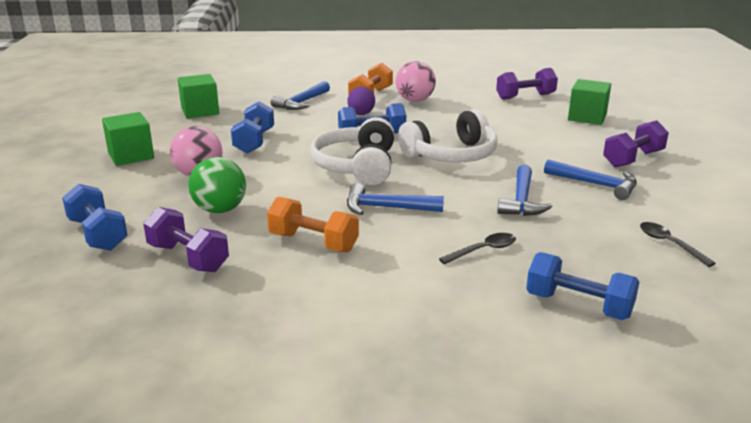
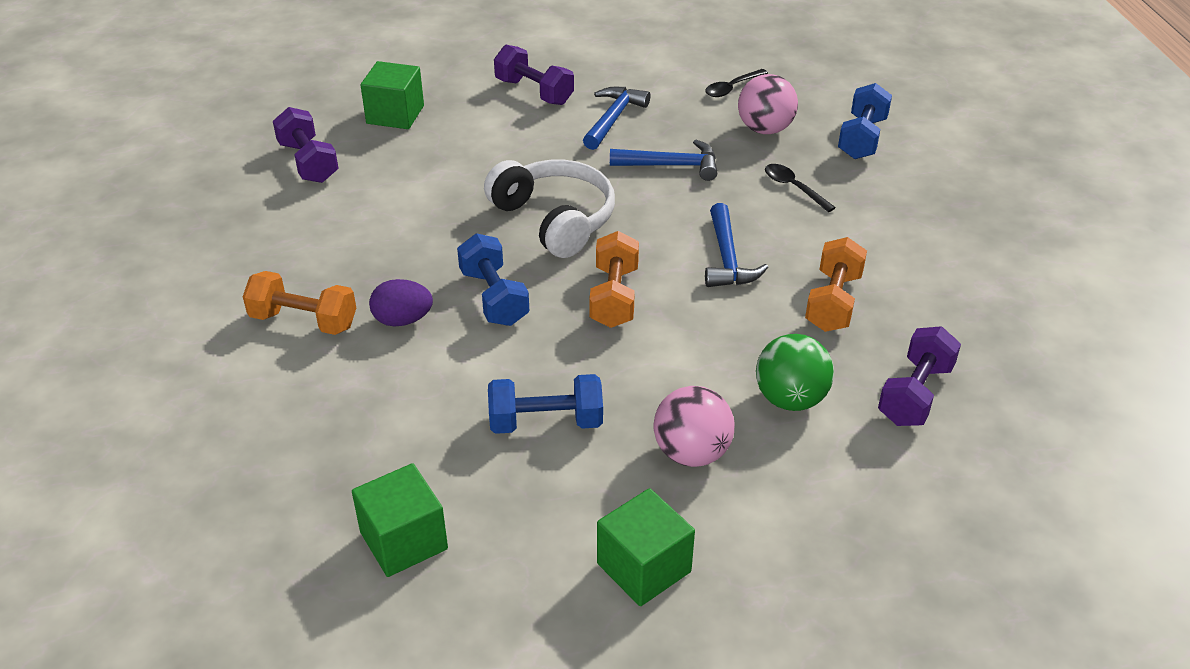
camera: 100 degrees left, 15 degrees up
(98, 234) = (906, 500): blue dumbbell -> none
(301, 103) = (345, 403): blue hammer -> none
(357, 166) = (614, 297): white headphones -> orange dumbbell
(415, 100) = (328, 268): pink ball -> pink ball (765, 129)

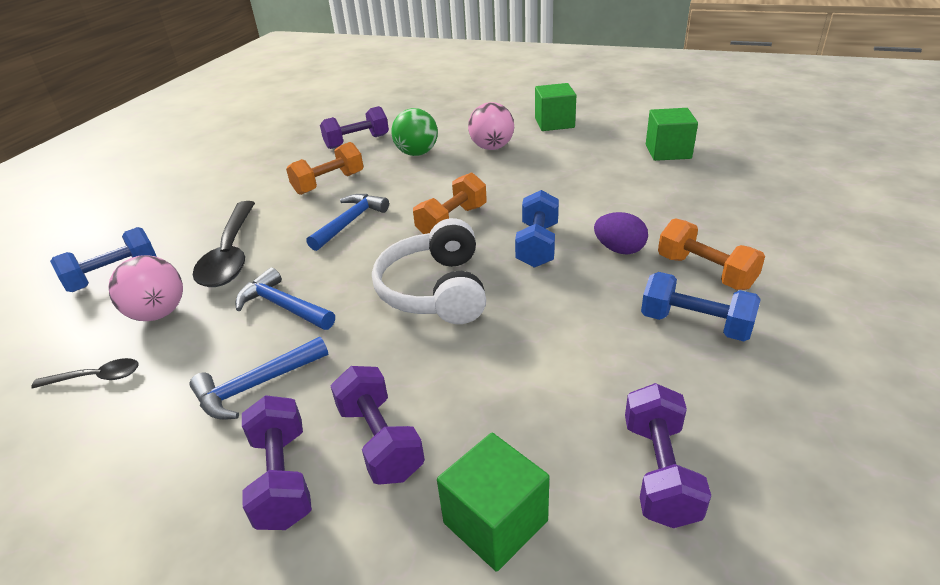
camera: 145 degrees left, 5 degrees down
(494, 122) = (380, 441): none -> purple dumbbell
(546, 422) = (557, 174): blue dumbbell -> blue dumbbell (695, 324)
(794, 188) = (231, 254): black spoon -> black spoon, size x2.05

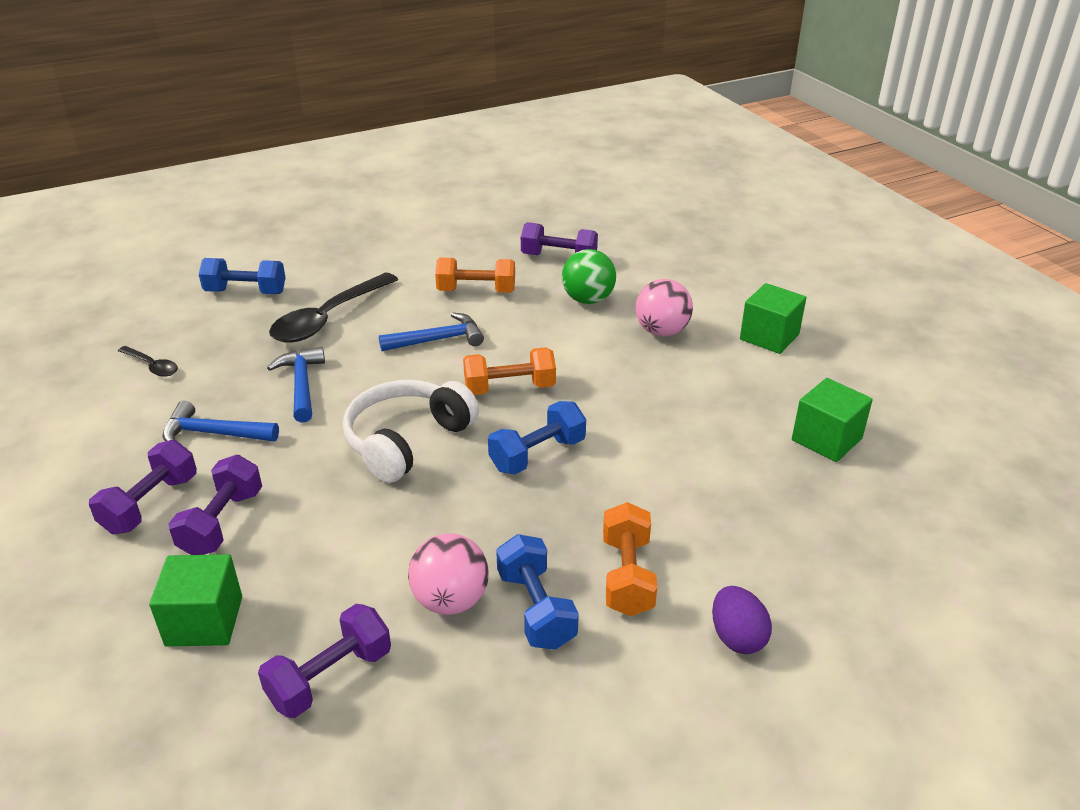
camera: 40 degrees right, 0 degrees up
(158, 313) = (232, 340): pink ball -> pink ball (450, 600)
(619, 249) = (594, 505): purple egg -> purple egg (737, 637)

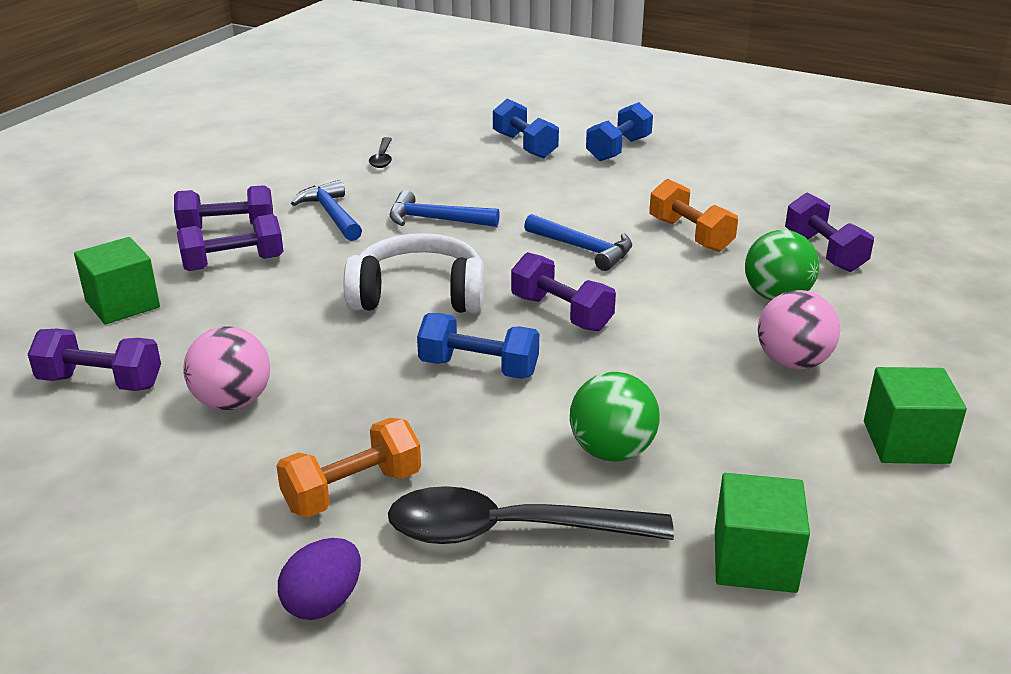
camera: 55 degrees right, 5 degrees down
(302, 385) = (435, 220): blue hammer -> blue hammer turned 120 degrees counterclockwise
(328, 318) = (540, 191): black spoon -> black spoon (509, 531)
(509, 388) = (561, 313): orange dumbbell -> purple dumbbell
(536, 609) = (259, 452): blue dumbbell -> blue dumbbell (618, 149)
(685, 441) = (612, 451): none -> green ball

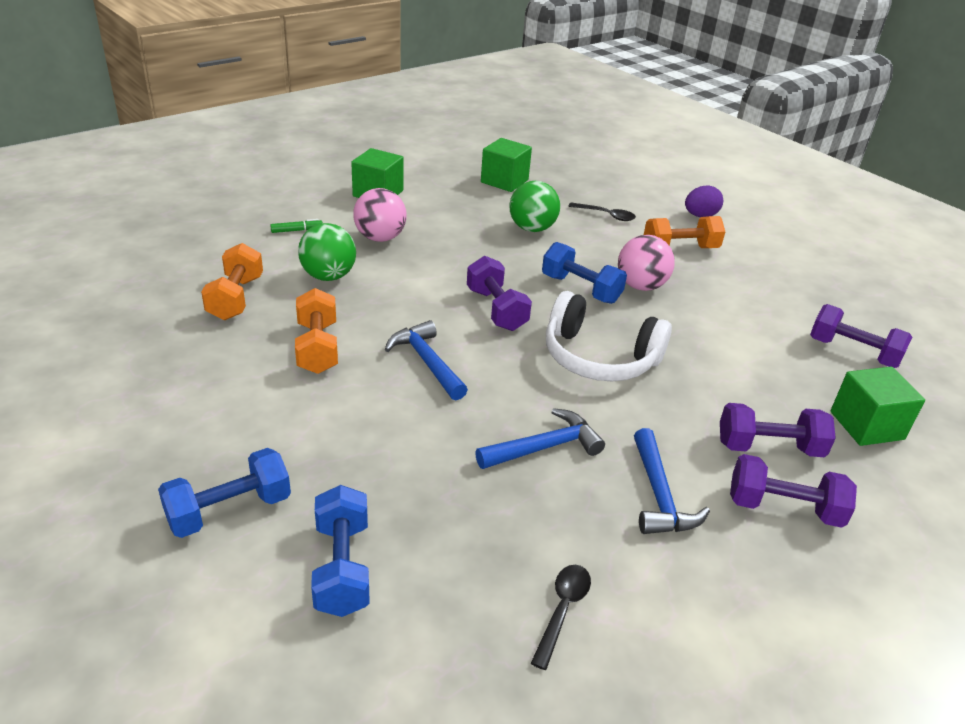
camera: 160 degrees left, 5 degrees up
(232, 402) = (752, 312): pink ball -> pink ball (641, 286)
(435, 220) = (544, 447): blue hammer -> blue hammer turned 60 degrees counterclockwise
(509, 531) = (606, 215): black spoon -> black spoon, size x0.49
(824, 252) = (236, 298): purple dumbbell -> orange dumbbell
(900, 340) = (296, 230): none -> green marker

